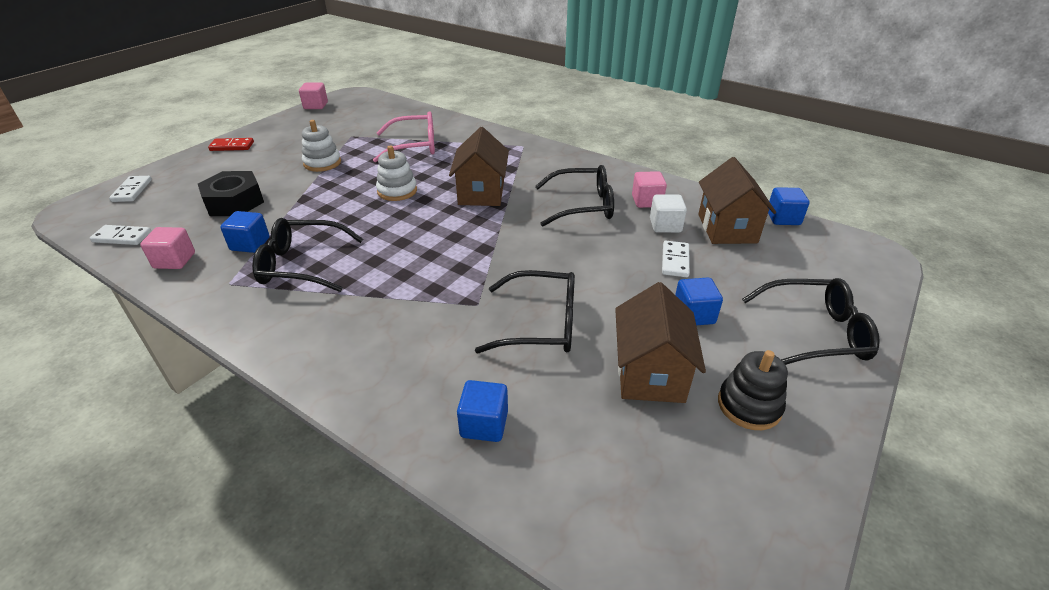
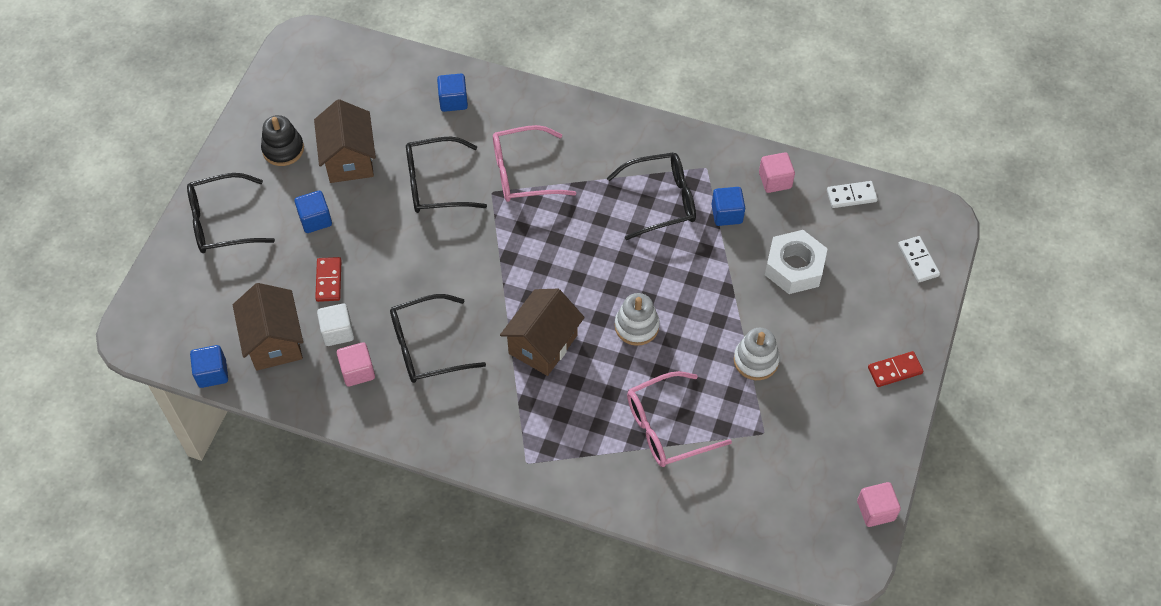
camera: 165 degrees right, 20 degrees up
(234, 202) = (794, 267): black nut -> white nut
(431, 316) = (523, 173): none -> pink glasses
(481, 193) = (543, 344): brown house -> brown house turned 45 degrees clockwise
(675, 261) = (329, 280): white domino -> red domino

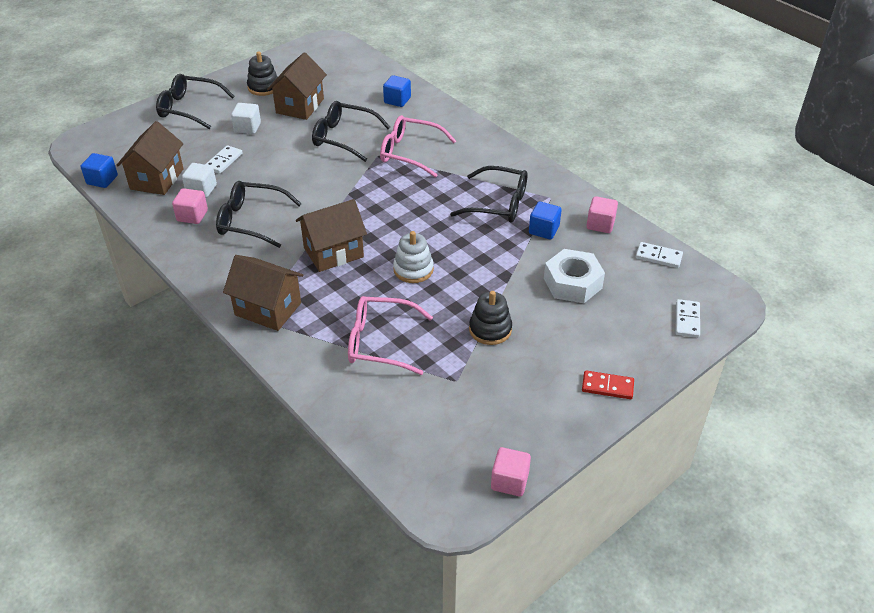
camera: 30 degrees right, 15 degrees down
(315, 219) = (247, 128): blue cube -> white cube
(329, 280) = (224, 161): red domino -> white domino
(532, 445) = (268, 309): none -> brown house
(756, 360) = (490, 329): white stacking toy -> black stacking toy

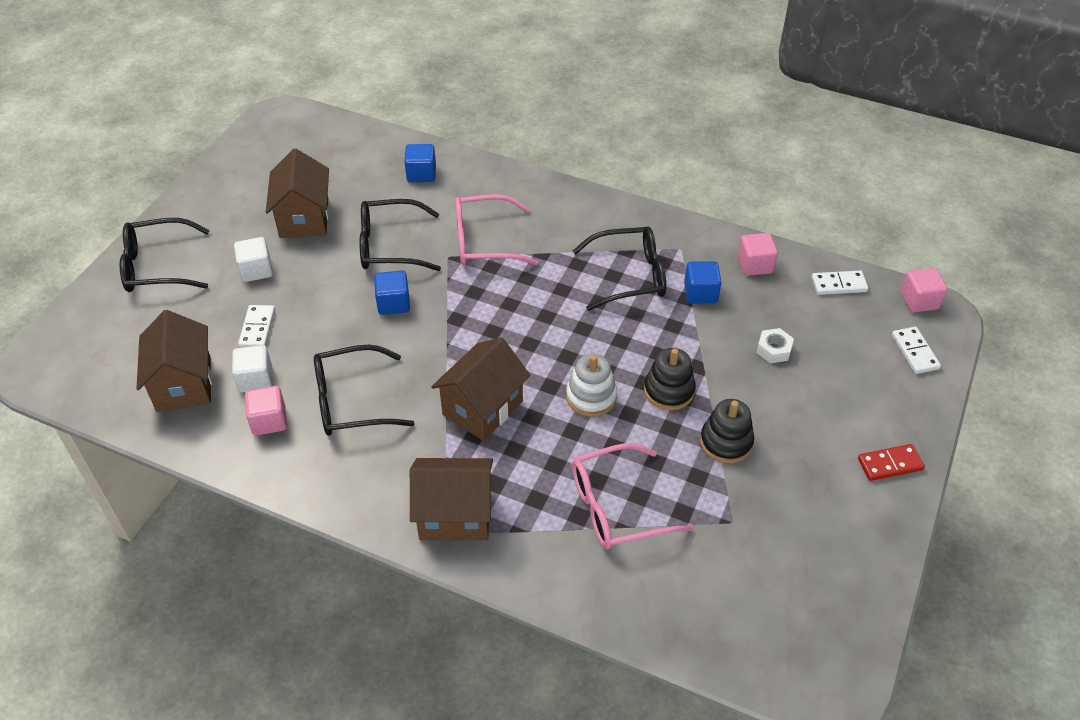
camera: 25 degrees left, 5 degrees up
(102, 180) = (107, 411): blue cube -> blue cube (393, 303)
(263, 87) = (238, 205): black stacking toy -> black stacking toy (669, 390)
(509, 481) = (868, 623): pink cube -> pink cube (919, 301)
(572, 283) = (773, 349): white nut -> white nut, size x0.52

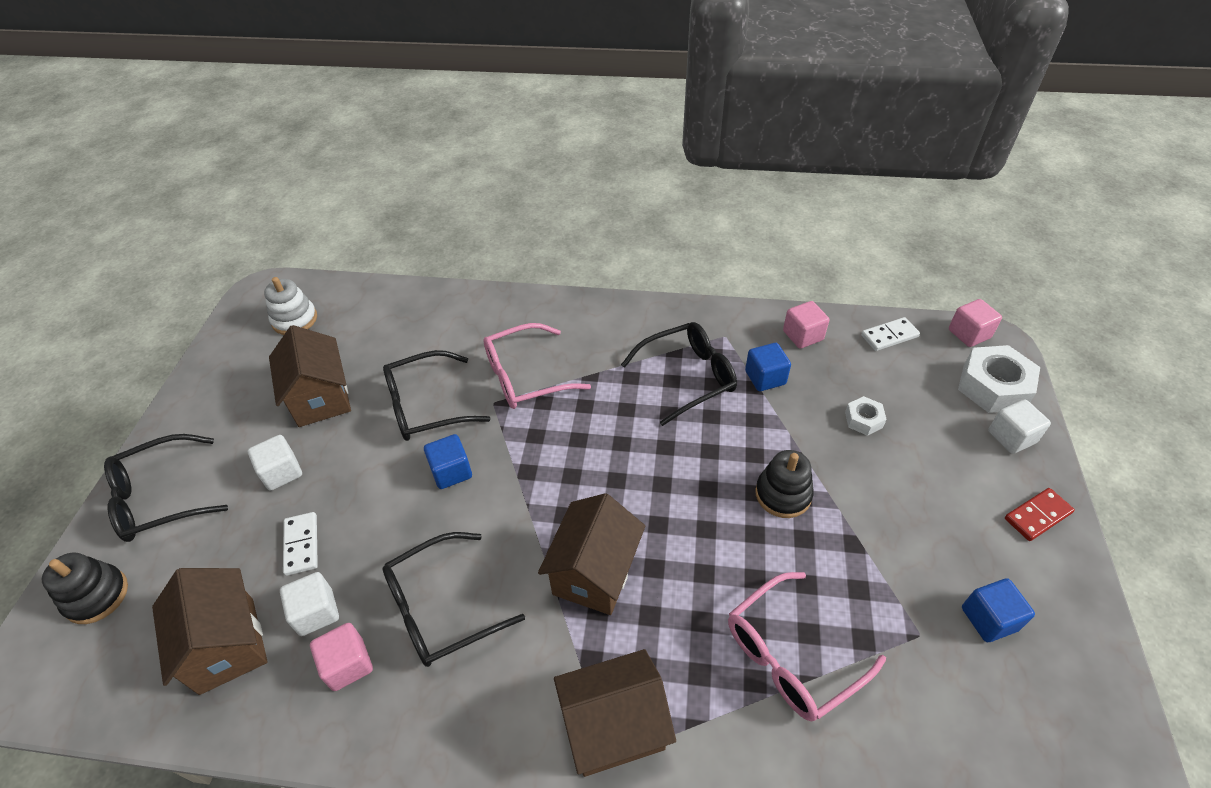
camera: 15 degrees left, 0 degrees up
(421, 174) = (434, 320): blue cube -> blue cube (989, 619)
(591, 397) = (706, 525): white stacking toy -> white stacking toy (295, 320)
(726, 442) = (867, 538): black stacking toy -> black stacking toy (97, 596)
(905, 397) = (1011, 437): none -> white cube
(914, 352) = (993, 387): white domino -> white nut

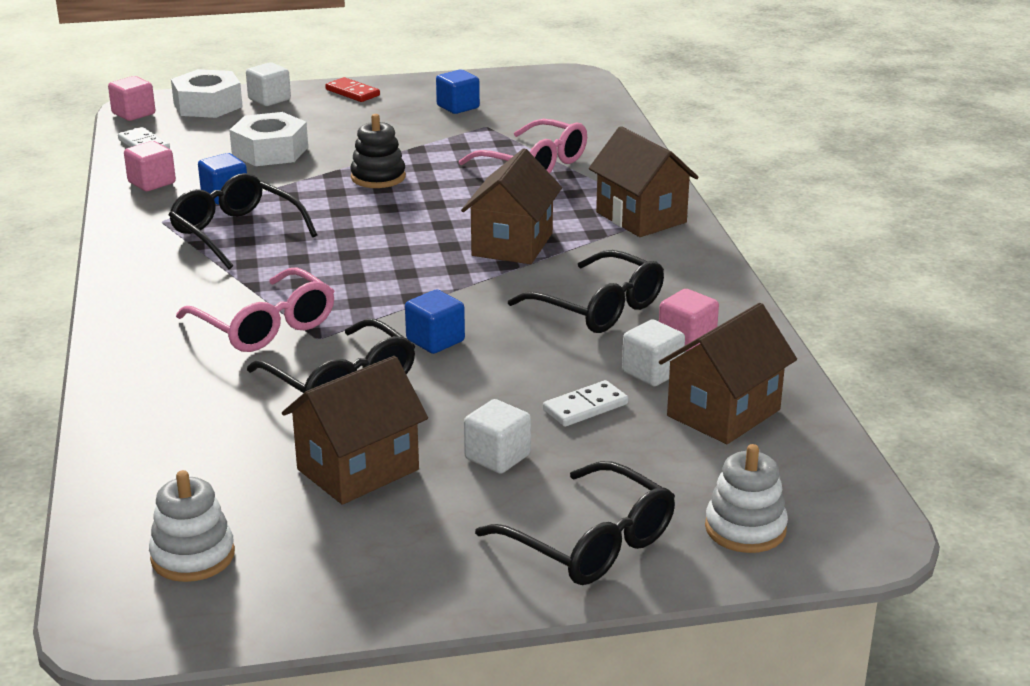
camera: 110 degrees left, 20 degrees down
(97, 596) = (745, 528): black stacking toy -> white stacking toy
(594, 573) = (512, 244): brown house -> brown house turned 75 degrees counterclockwise
(863, 420) = (270, 151): white nut -> white nut, size x1.92

